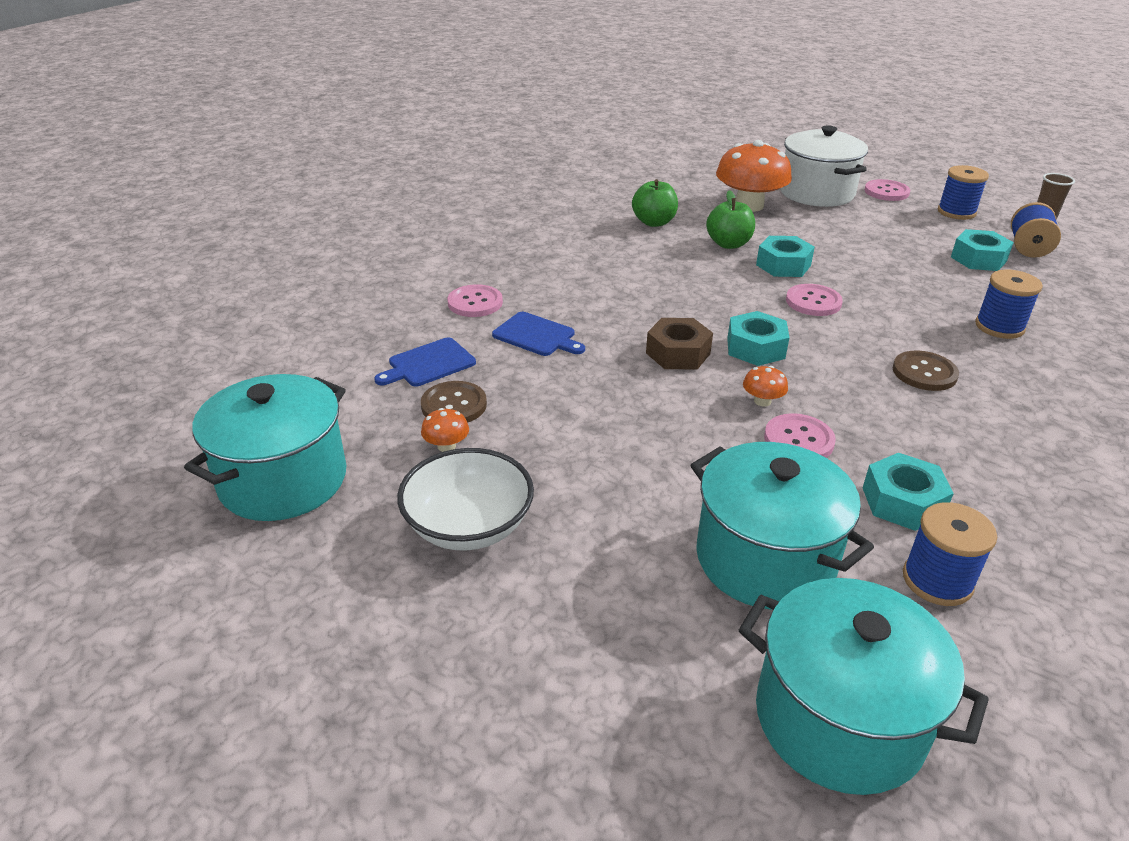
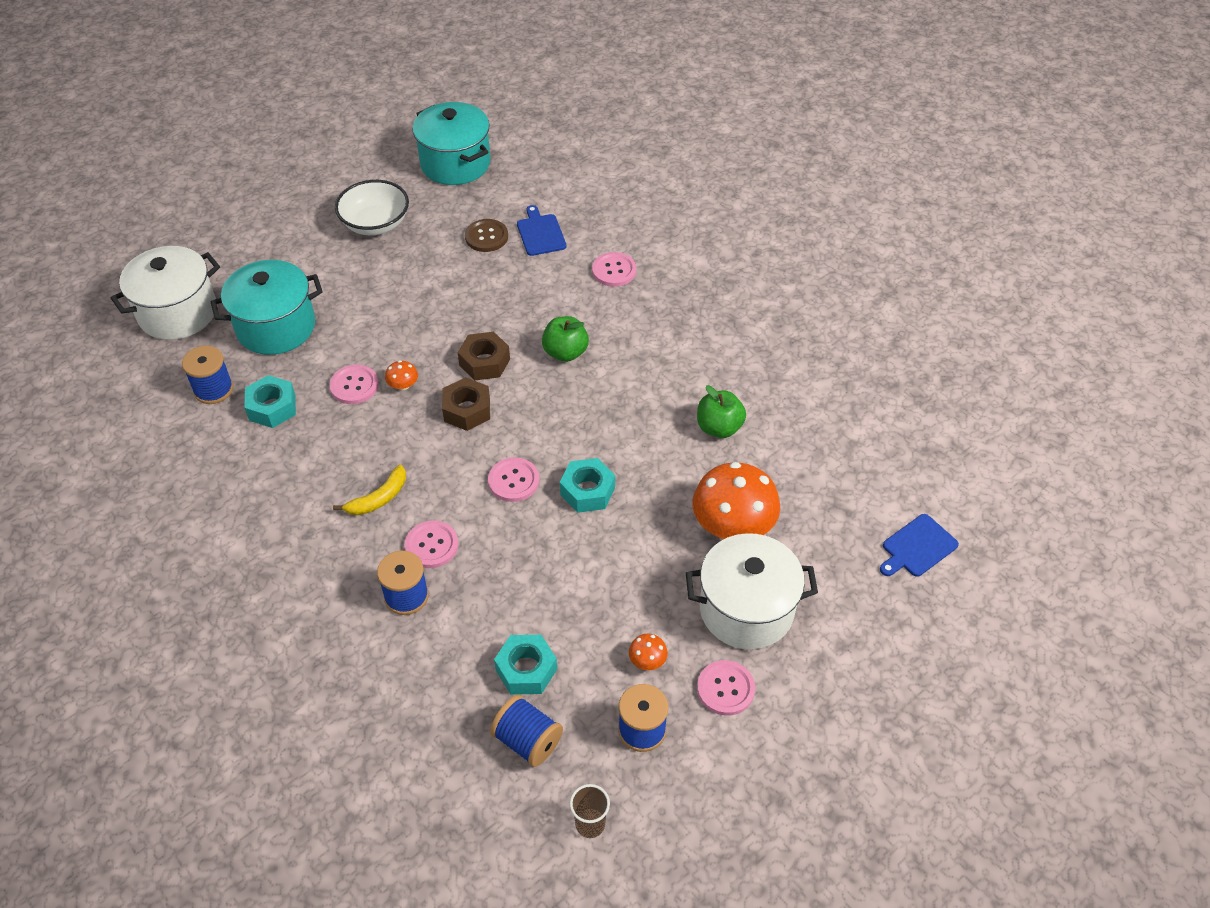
camera: 110 degrees right, 15 degrees up
(446, 446) = (447, 227): orange mushroom -> orange mushroom (647, 660)
(537, 335) = (549, 293): blue cutting board -> blue cutting board (917, 547)
(728, 244) = (648, 468): green apple -> green apple (565, 352)
(755, 348) = (467, 410): turquoise nut -> brown nut
(839, 719) = (178, 312): turquoise pot -> white pot
(924, 373) = (379, 498): brown button -> yellow banana
(934, 327) = (431, 545): none -> pink button

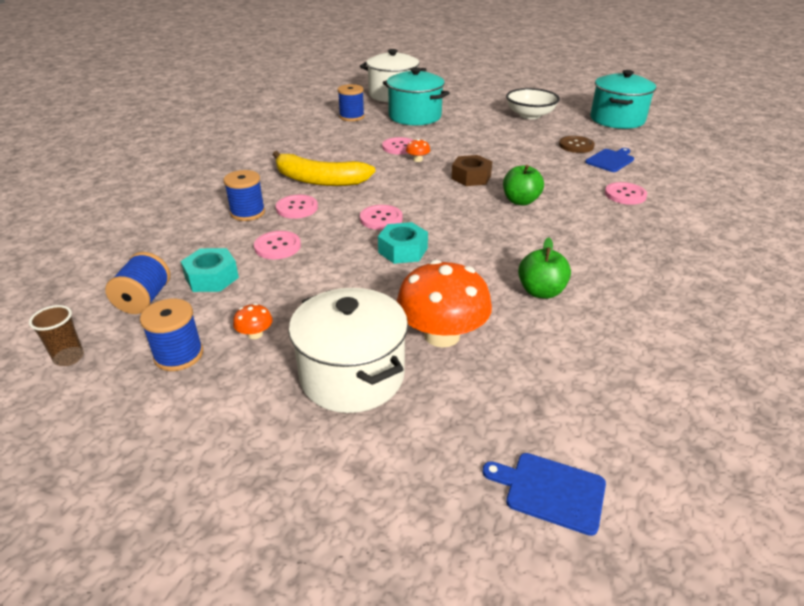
camera: 60 degrees right, 15 degrees down
(272, 407) = (356, 133): turquoise nut -> none
(379, 498) = (319, 180): yellow banana -> yellow banana, size x1.86
(467, 410) = (423, 184): brown nut -> none
(725, 689) = (250, 393): pink button -> pink button (277, 246)

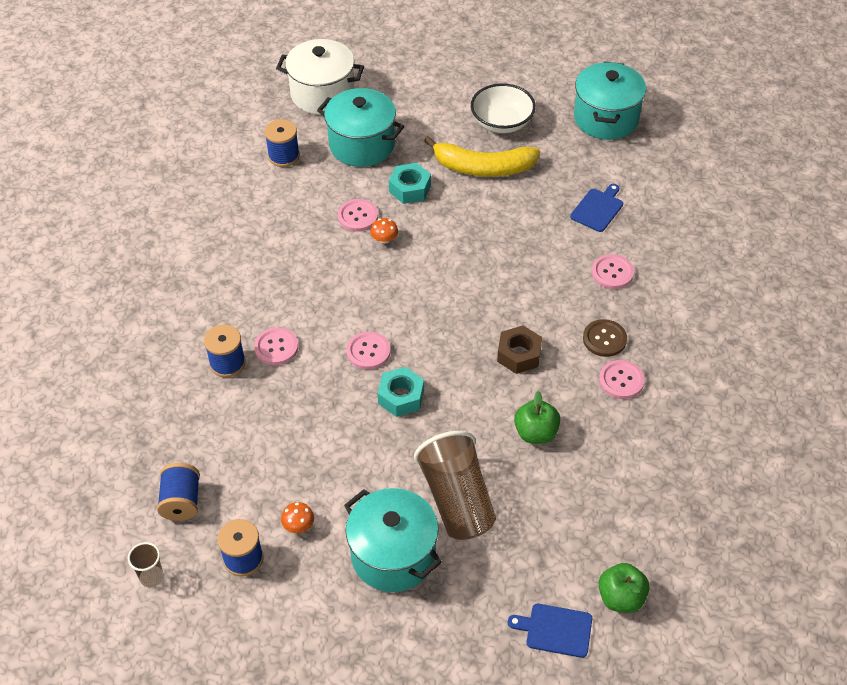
camera: 10 degrees left, 15 degrees up
(212, 278) = (231, 464): turquoise nut -> turquoise nut (410, 189)
(277, 246) = (277, 410): pink button -> pink button (621, 380)
(319, 180) = (285, 295): yellow banana -> yellow banana (483, 167)
(352, 376) = (393, 555): white pot -> turquoise pot
(442, 335) = (457, 500): orange mushroom -> brown cup
(471, 177) = (449, 265): brown nut -> brown nut (519, 355)
(520, 201) = (506, 300): green apple -> green apple (621, 598)
(576, 145) = (559, 184): brown button -> brown button (604, 339)

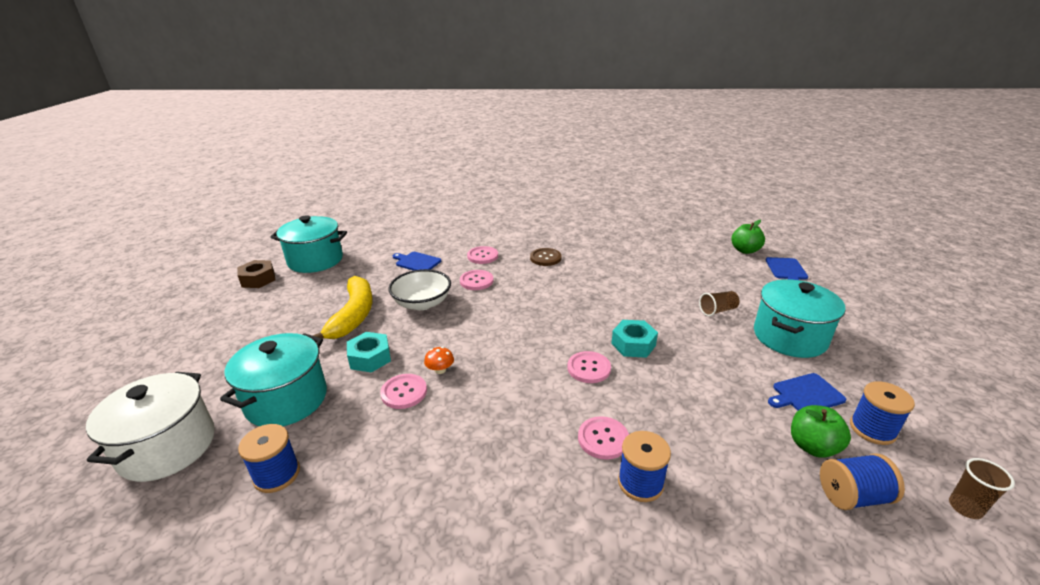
camera: 95 degrees left, 20 degrees down
(298, 525) = (806, 394): orange mushroom -> blue cutting board
(457, 500) = (717, 310): brown cup -> brown cup, size x0.47
(502, 122) = (295, 308): white bowl -> white bowl (422, 303)
(519, 355) = (569, 290): brown nut -> brown nut (258, 279)
(536, 433) = (639, 281): green apple -> green apple (812, 446)
(621, 380) = (580, 252): pink button -> pink button (476, 281)

